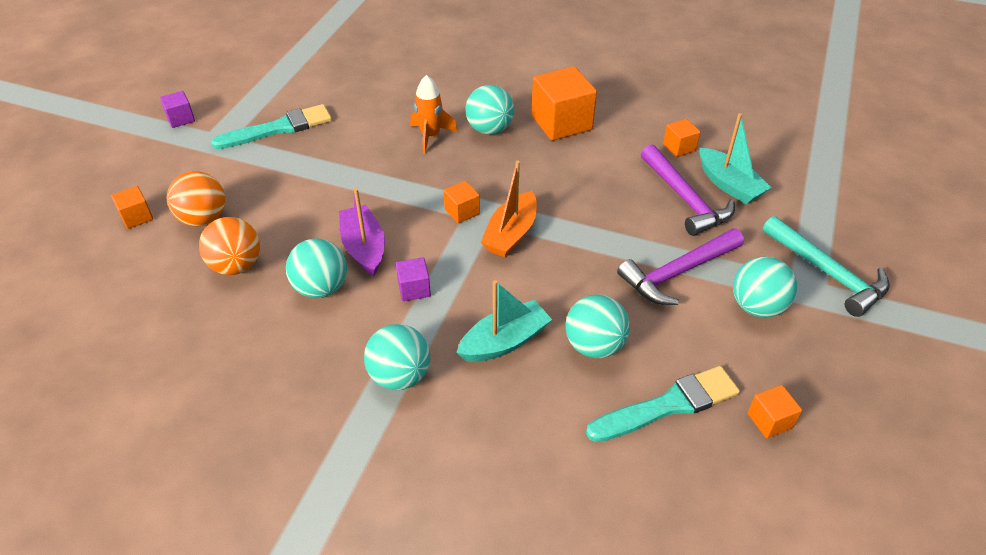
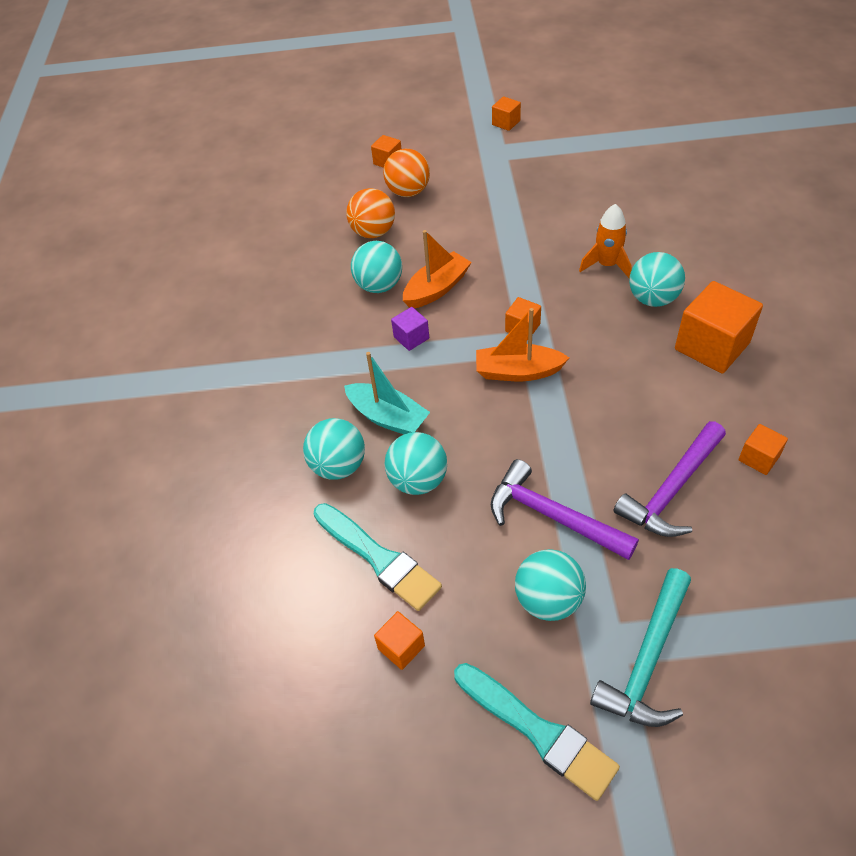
camera: 70 degrees right, 5 degrees up
(180, 119) = (506, 123): purple cube -> orange cube
(278, 128) = (538, 175): turquoise brush -> turquoise brush (538, 732)
(364, 248) = (437, 289): purple boat -> orange boat
(400, 376) = (319, 369): turquoise ball -> turquoise ball (338, 466)
(729, 185) = (730, 524): turquoise boat -> none

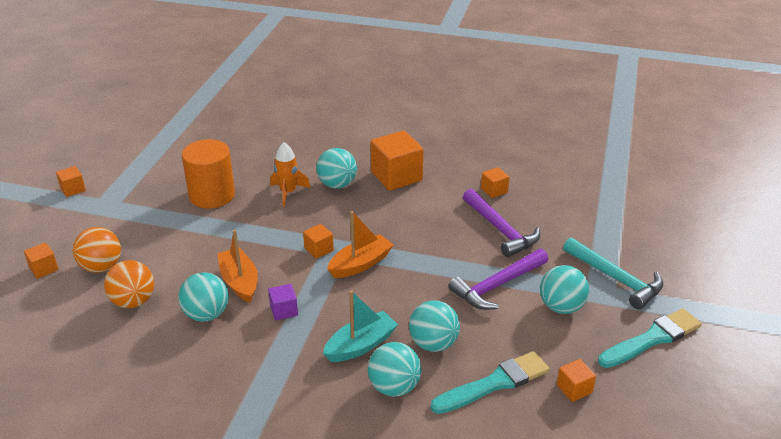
camera: 75 degrees left, 15 degrees down
(518, 371) = (360, 264): orange boat -> orange boat turned 150 degrees counterclockwise
(560, 212) = (212, 195): none -> orange cylinder

